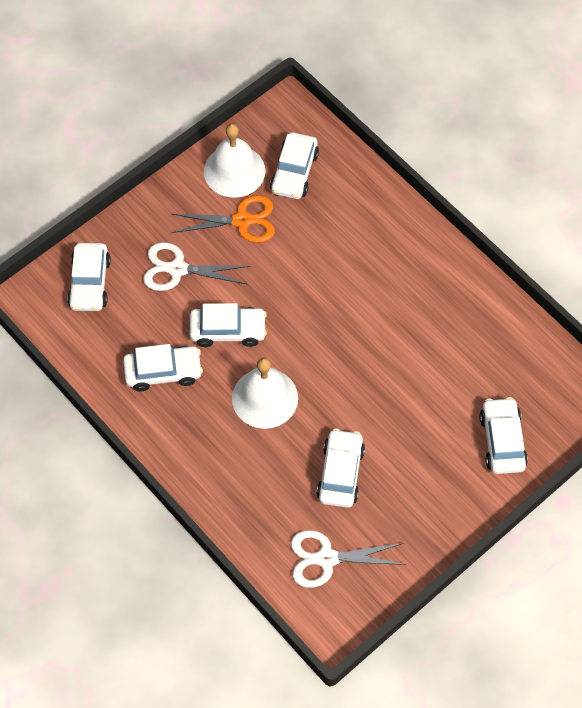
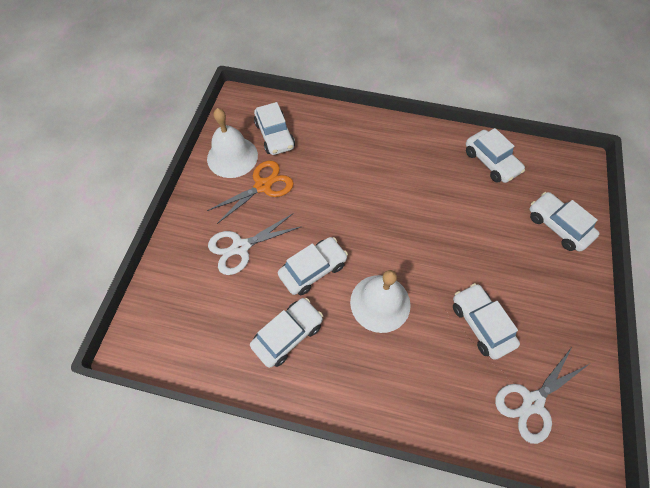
camera: 35 degrees left, 0 degrees up
(90, 283) = (177, 300): white car -> white car (491, 162)

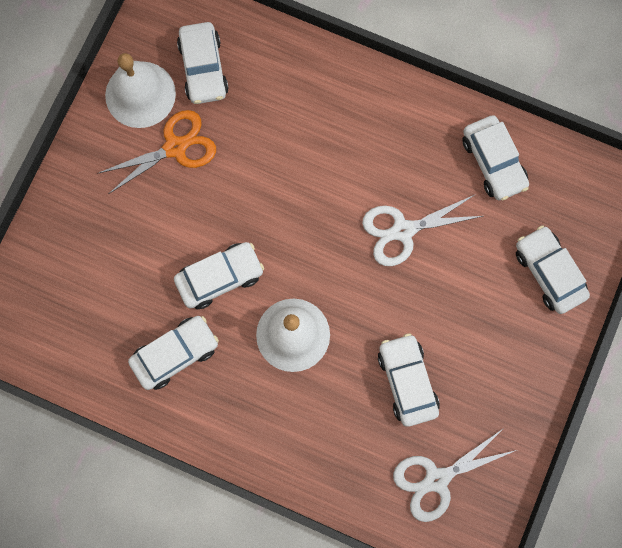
camera: 10 degrees right, 15 degrees up
(240, 247) = (134, 232): white scissors -> white scissors (402, 231)

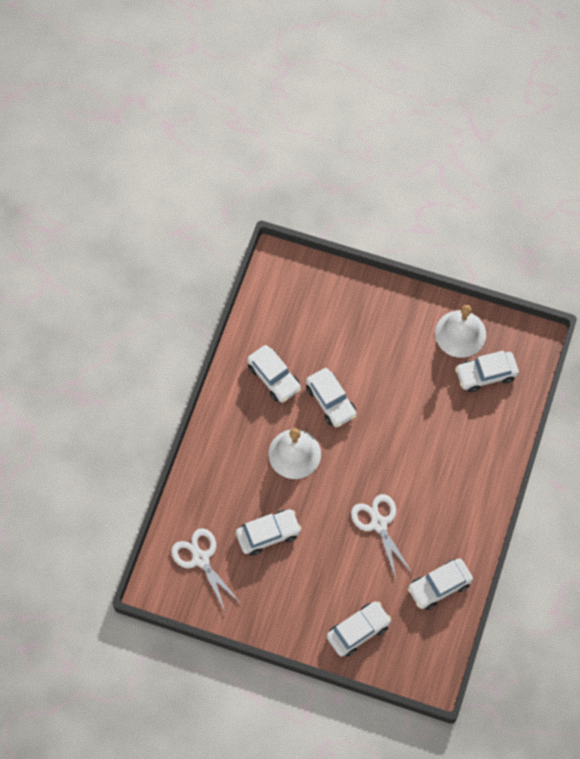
camera: 85 degrees right, 10 degrees down
(175, 147) = (423, 361): orange scissors -> none

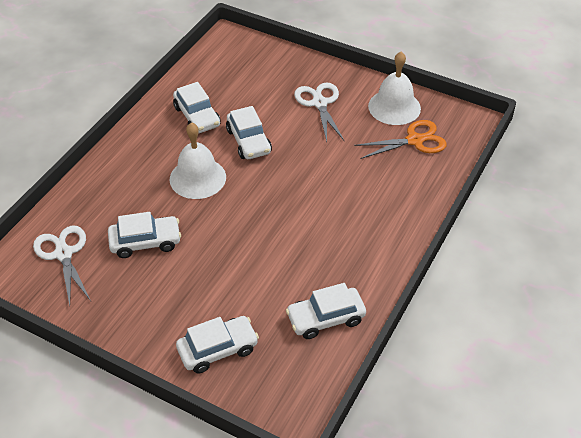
camera: 10 degrees right, 20 degrees down
(378, 523) = (270, 249): white scissors -> white scissors (319, 103)
(486, 374) = (415, 140): white car -> orange scissors

